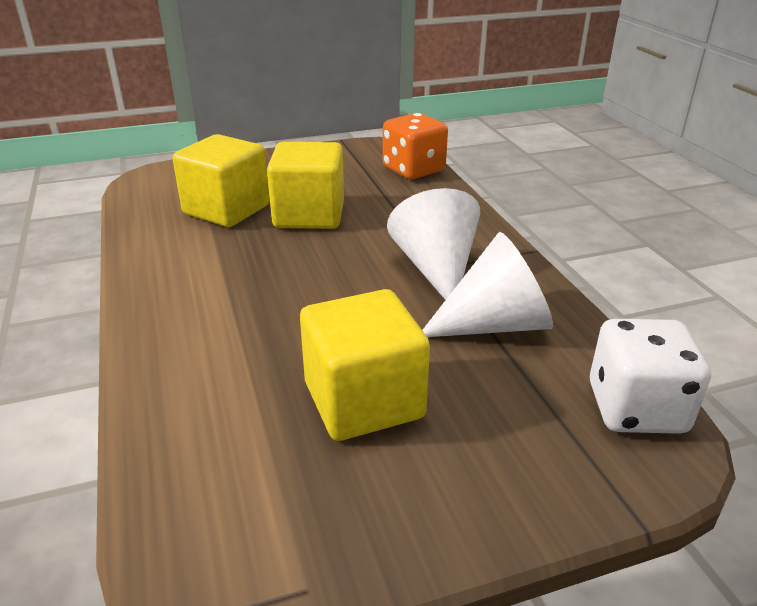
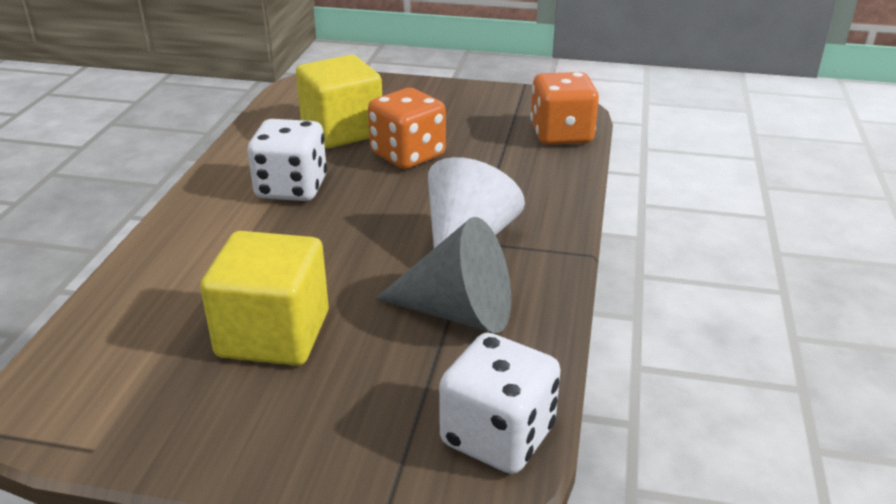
camera: 30 degrees right, 0 degrees up
(234, 269) = (291, 188): none -> white dice
(309, 215) = (408, 155): yellow cube -> orange dice
(494, 324) = (458, 312): white cone -> grey cone

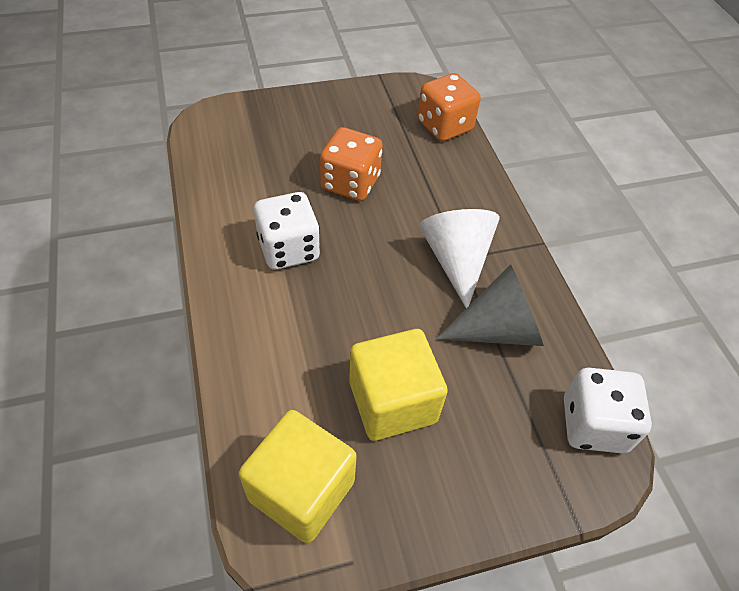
camera: 30 degrees left, 20 degrees up
(342, 131) = (278, 171): yellow cube -> yellow cube (301, 490)

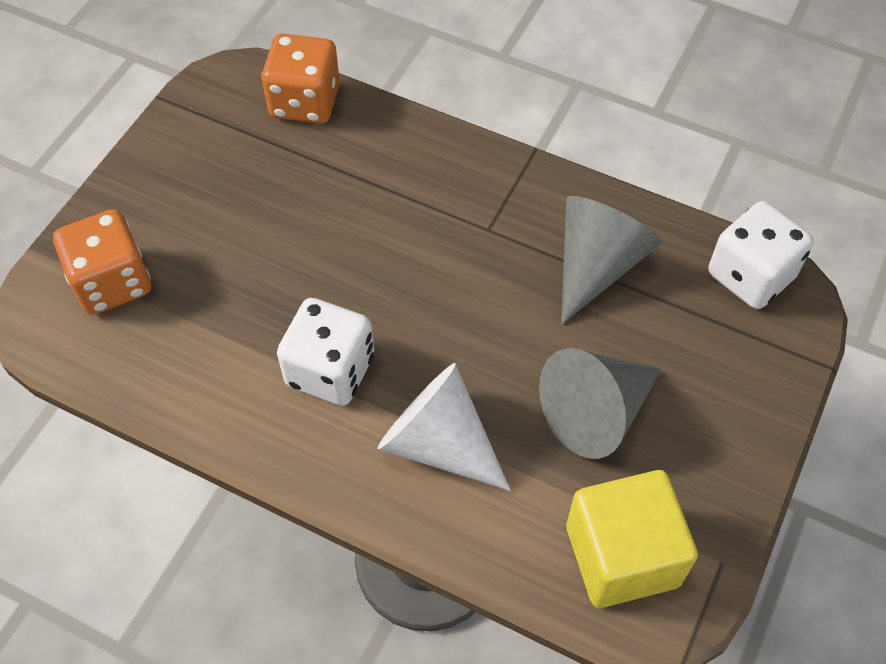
camera: 45 degrees left, 5 degrees up
(350, 183) = (296, 247): orange dice -> orange dice (112, 282)
(392, 401) = (596, 412): yellow cube -> grey cone
(456, 260) = (488, 234): white cone -> white cone (439, 443)

